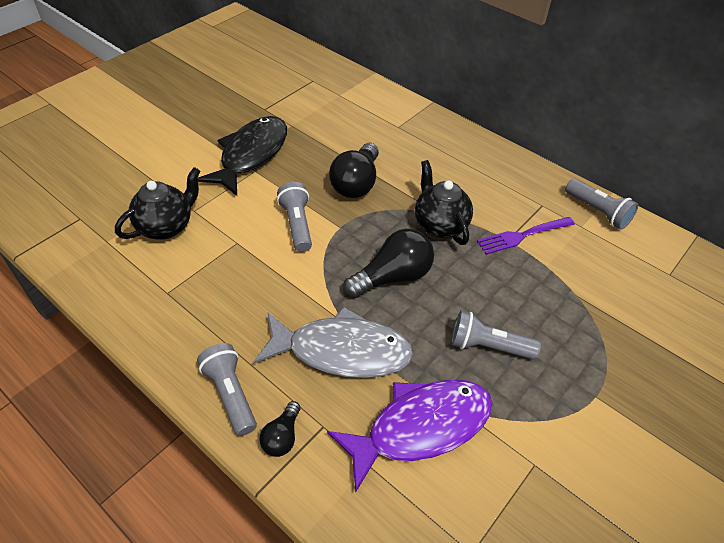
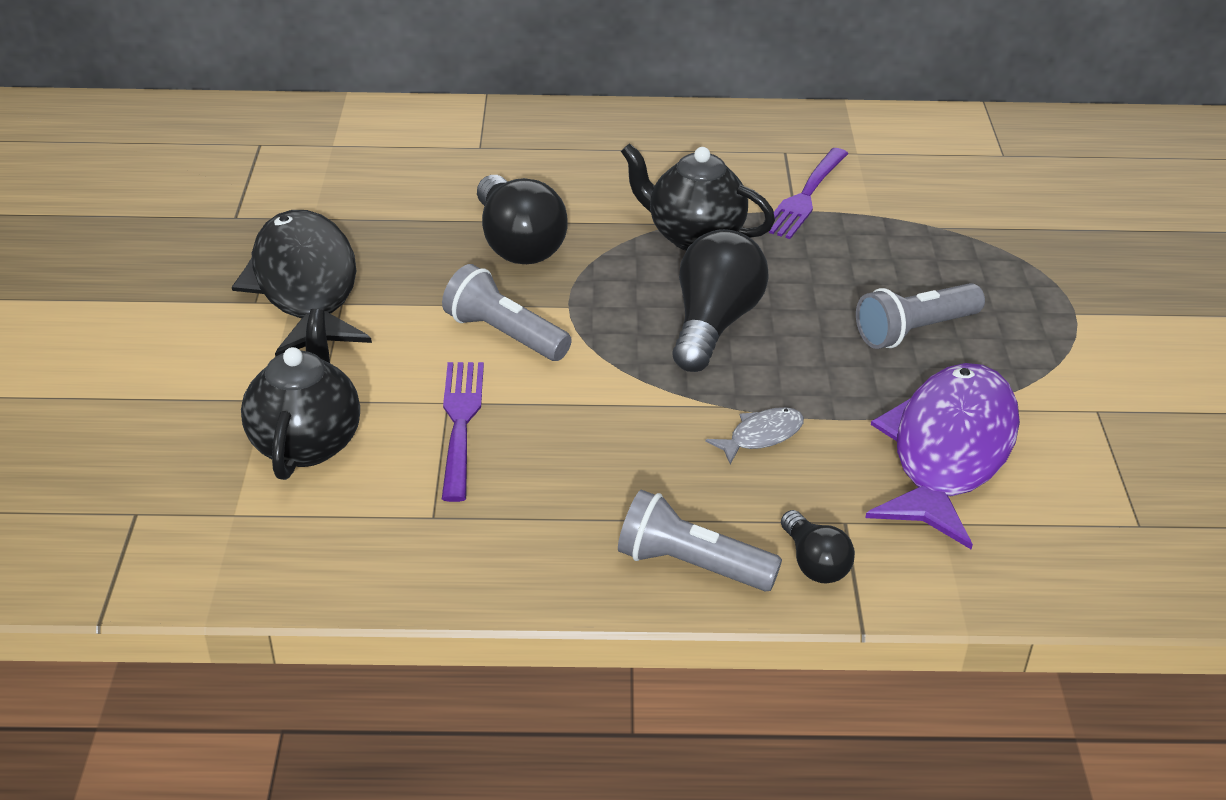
camera: 40 degrees left, 10 degrees down
(229, 256) = (461, 423): none -> purple fork
(341, 351) = (761, 436): grey fish -> grey fish, size x0.41
(597, 211) = (854, 128): grey flashlight -> none

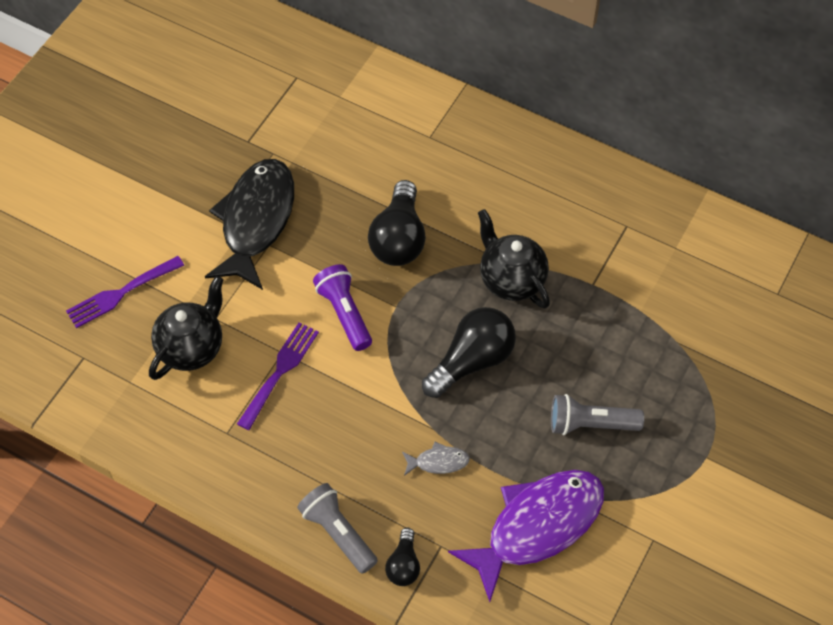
camera: 30 degrees right, 20 degrees up
(504, 334) = (344, 313): grey flashlight -> purple flashlight
(805, 197) = (608, 275): purple fork -> purple fork (121, 293)

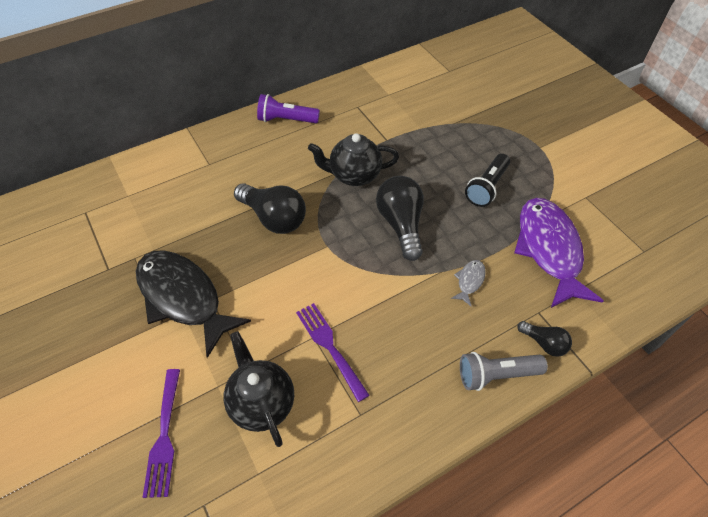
camera: 60 degrees left, 5 degrees down
(344, 313) = (310, 279): purple flashlight -> purple flashlight (286, 120)
(590, 424) = (487, 187): grey flashlight -> black flashlight

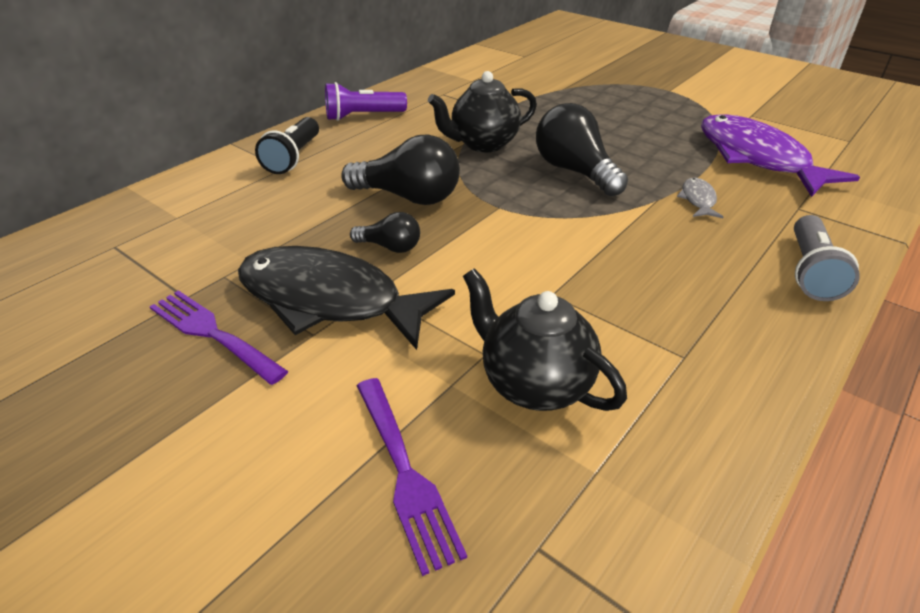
camera: 20 degrees left, 15 degrees down
(330, 347) = (582, 298): purple fork -> purple fork (212, 333)
(487, 187) = (644, 126): black flashlight -> black flashlight (293, 157)
(496, 375) = (810, 272): grey flashlight -> grey flashlight turned 45 degrees counterclockwise
(544, 343) = (832, 231): black light bulb -> black light bulb (390, 247)

